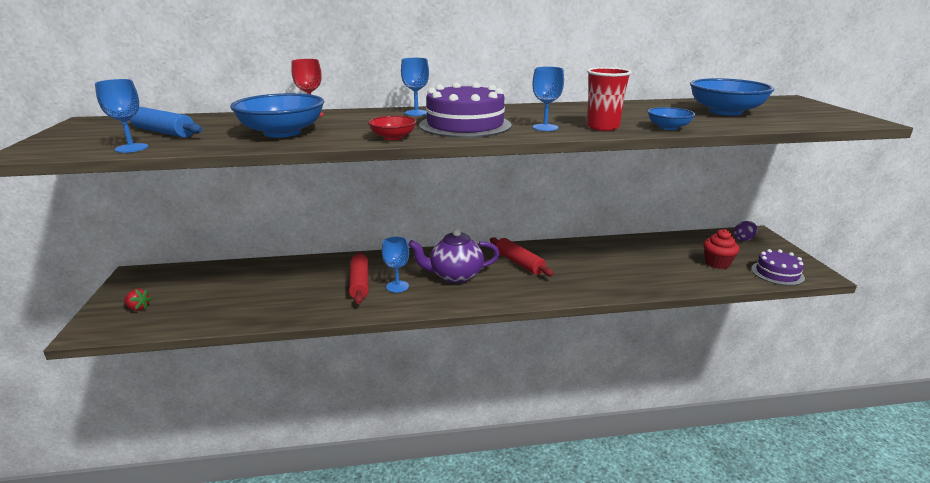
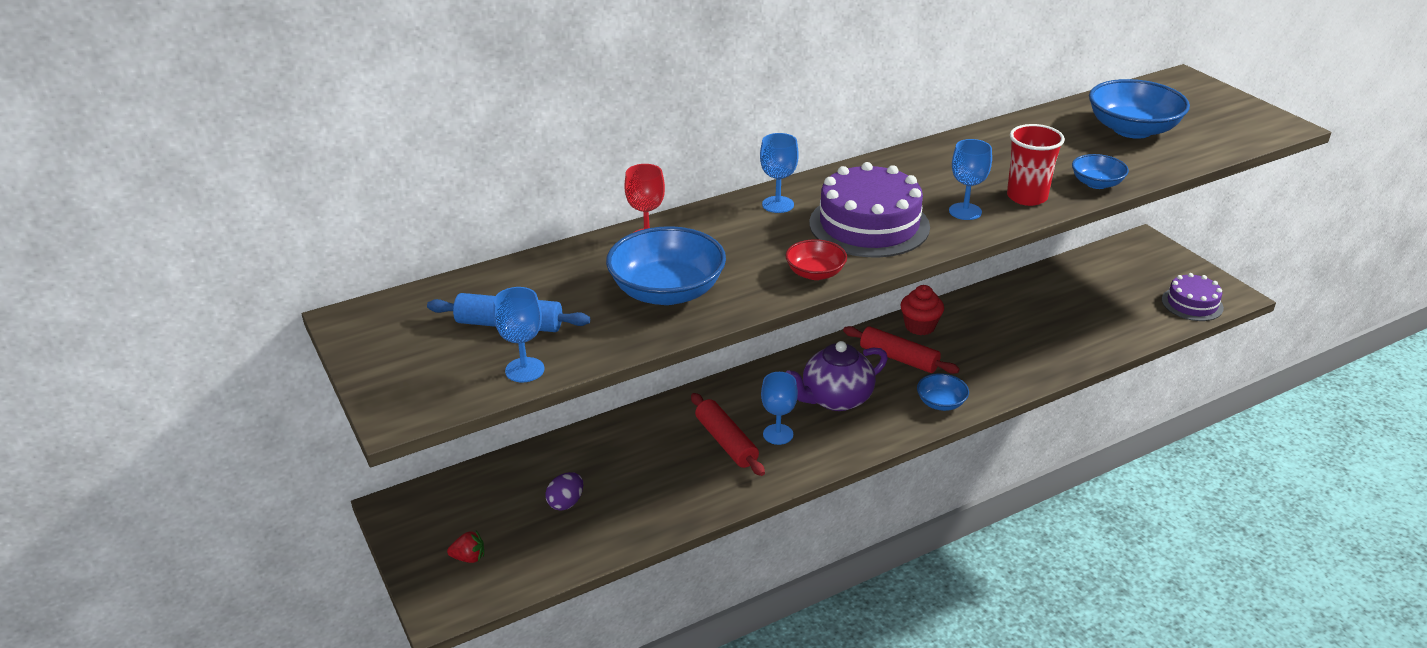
camera: 20 degrees left, 10 degrees up
(529, 292) = (941, 403): none -> blue bowl
(717, 263) = (1123, 303): red cupcake -> red cupcake (920, 326)
(743, 239) = (1134, 255): purple egg -> purple egg (566, 503)

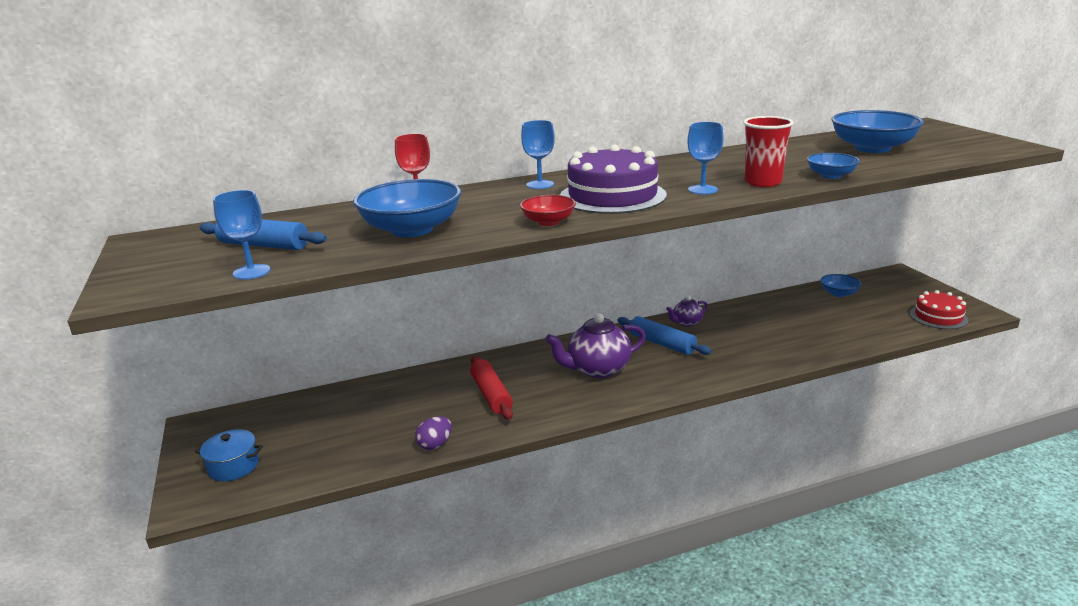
camera: 10 degrees right, 10 degrees down
(469, 557) = (233, 466): red strawberry -> blue pot
(566, 503) = (336, 431): purple egg -> purple egg (435, 445)
(778, 434) = (538, 392): blue goblet -> none
(898, 358) = (662, 343): red rolling pin -> blue rolling pin
(920, 326) = (686, 323): red cupcake -> purple teapot
(941, 403) = (691, 377): blue bowl -> blue bowl (839, 293)
(1192, 304) = (938, 317): purple cake -> red cake

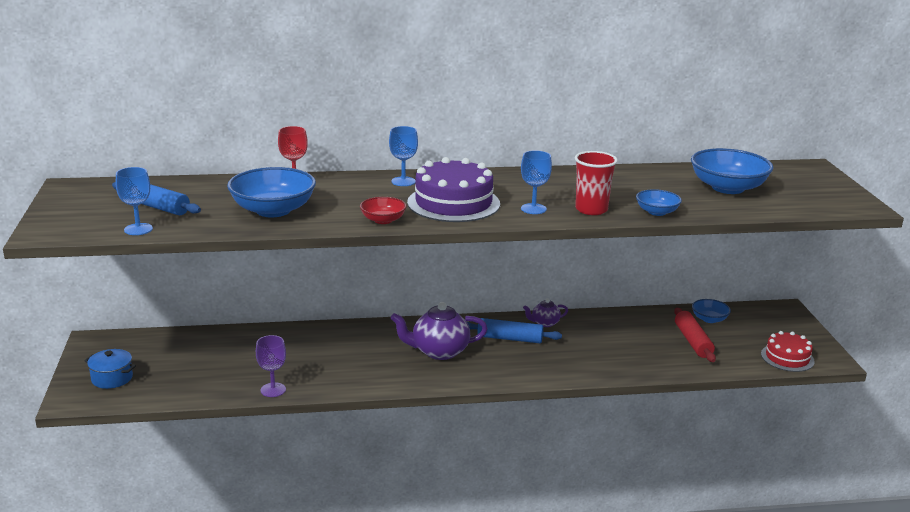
camera: 10 degrees right, 0 degrees up
(435, 445) = (273, 390): purple egg -> purple goblet
(491, 395) = (337, 357): red rolling pin -> red rolling pin (693, 341)
(662, 343) = (509, 338): blue rolling pin -> blue rolling pin turned 45 degrees counterclockwise

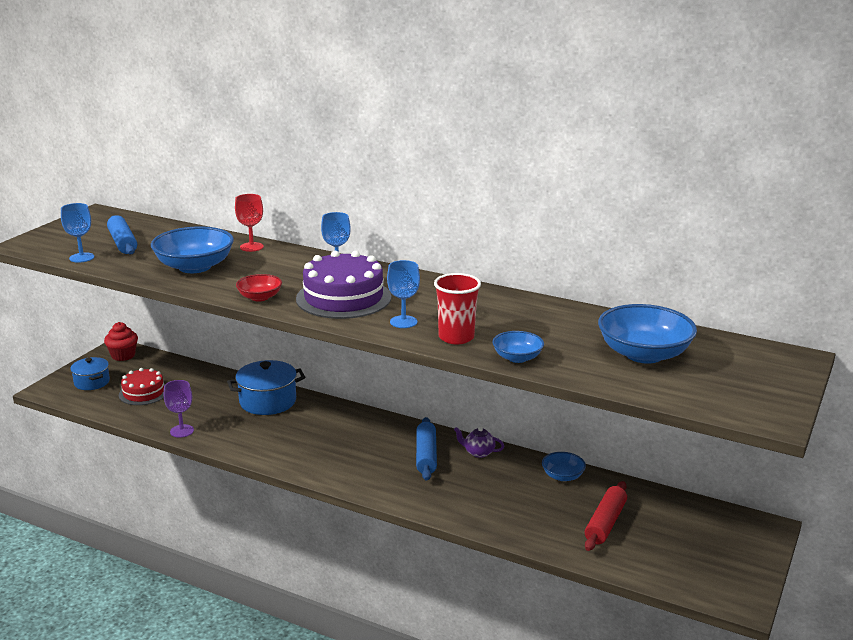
camera: 35 degrees right, 0 degrees up
(110, 344) = (123, 355): none -> red cupcake
(318, 340) = (268, 401): none -> blue pot
(439, 351) = (348, 445): purple teapot -> none
(509, 338) = (426, 455): blue rolling pin -> blue rolling pin turned 45 degrees clockwise
(709, 319) = (657, 507): blue bowl -> blue bowl (562, 476)
(787, 357) = (691, 579): red cake -> red cake (143, 393)

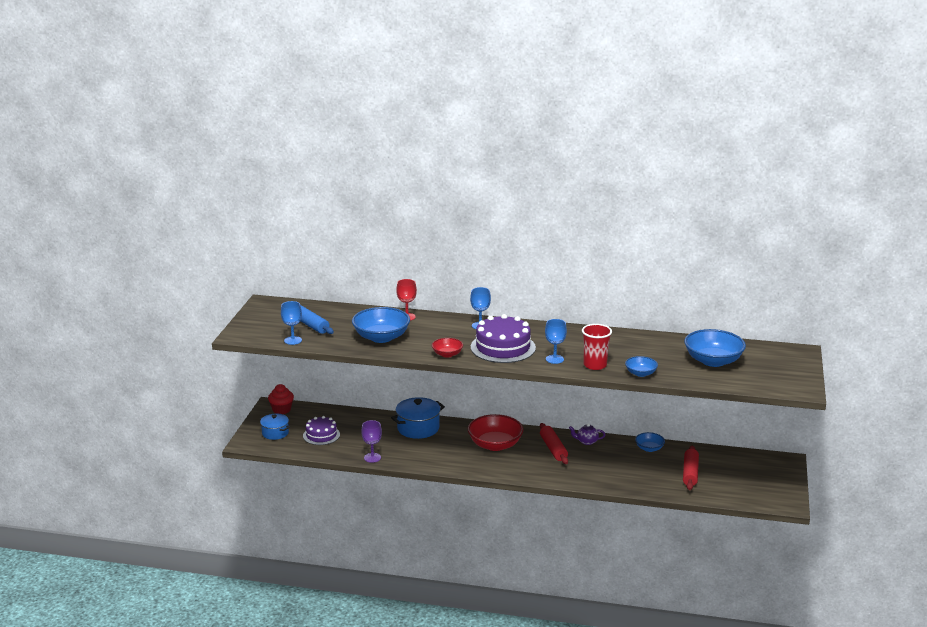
camera: 15 degrees left, 0 degrees up
(143, 393) = (321, 435): red cake -> purple cake
(351, 438) = (495, 445): none -> red bowl
(426, 455) = (553, 449): blue rolling pin -> red rolling pin

